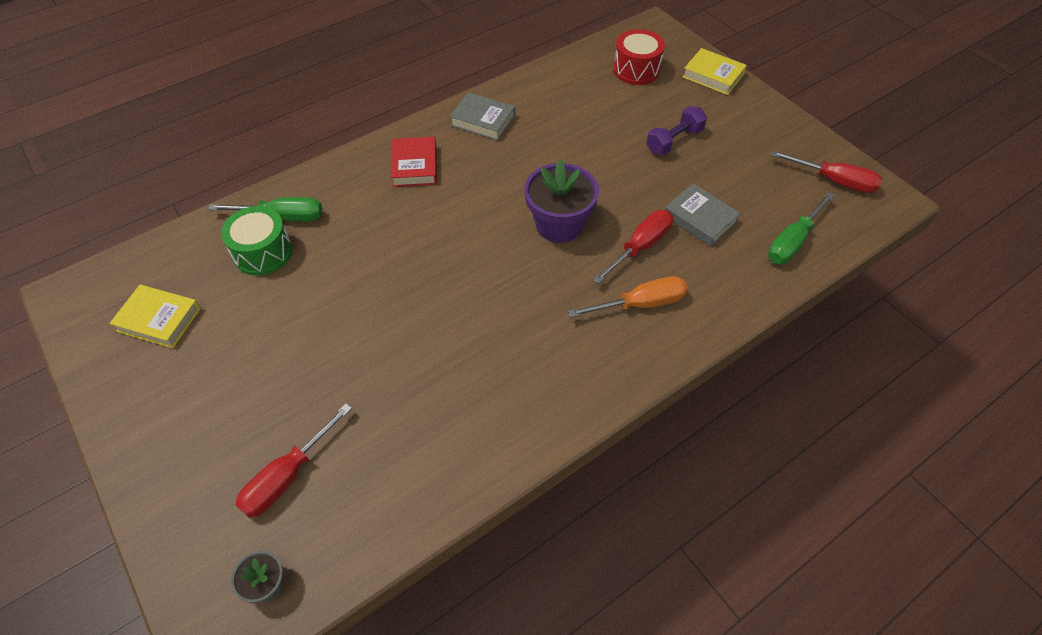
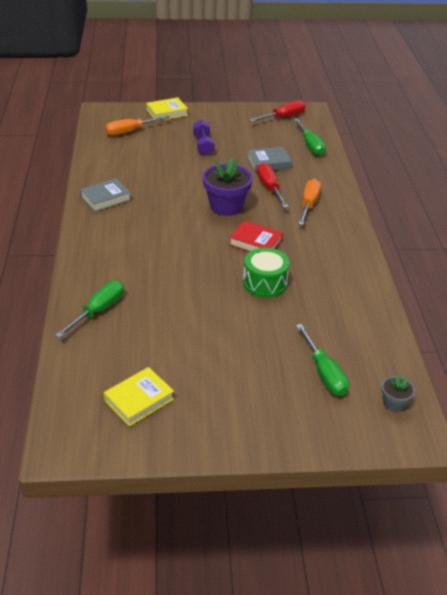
camera: 60 degrees left, 15 degrees down
(263, 252) = (124, 330): green drum -> green drum (265, 283)
(288, 476) = (324, 373): red screwdriver -> green screwdriver
(415, 166) = (115, 239): red book -> red book (255, 242)
(636, 70) = (130, 131): red drum -> orange screwdriver

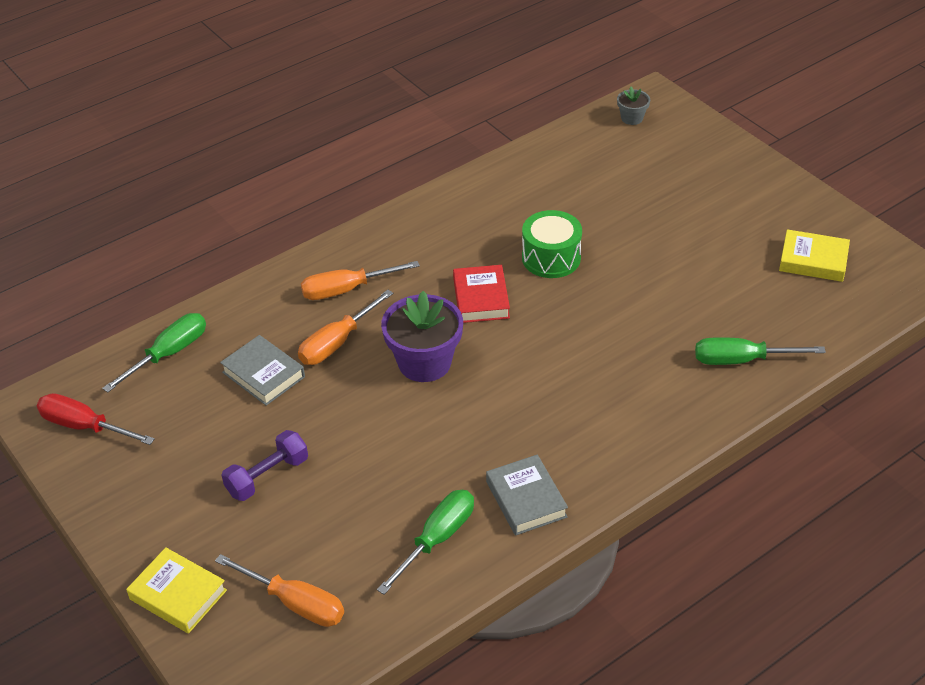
camera: 120 degrees left, 5 degrees up
(105, 198) = (526, 499): grey book -> grey book turned 45 degrees clockwise
(269, 188) = (337, 342): red screwdriver -> orange screwdriver
(324, 373) = (641, 167): green screwdriver -> green screwdriver (437, 539)

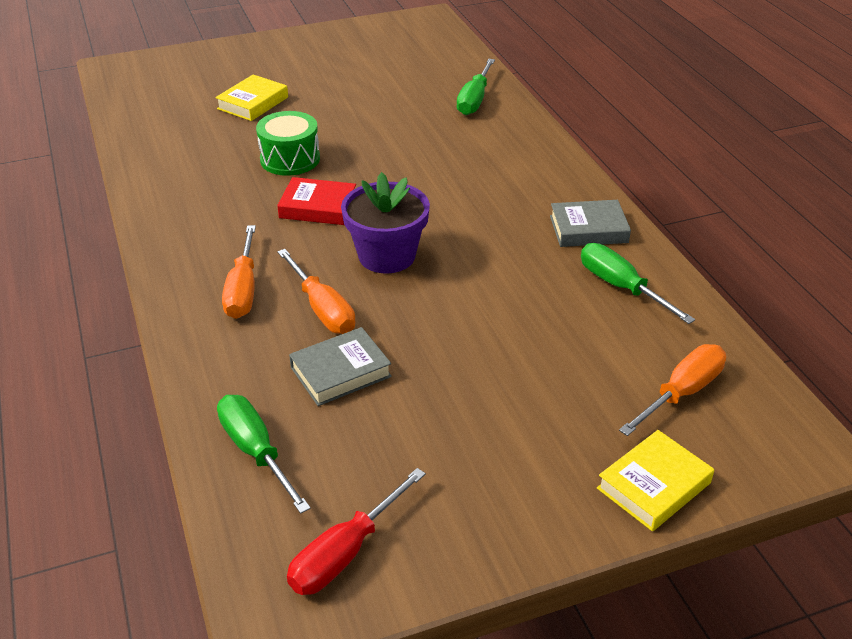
camera: 75 degrees left, 5 degrees down
(267, 476) = (500, 390): purple dumbbell -> none
(632, 118) = (133, 82): grey flower pot -> none
(813, 260) = (383, 49): yellow book -> yellow book (253, 103)

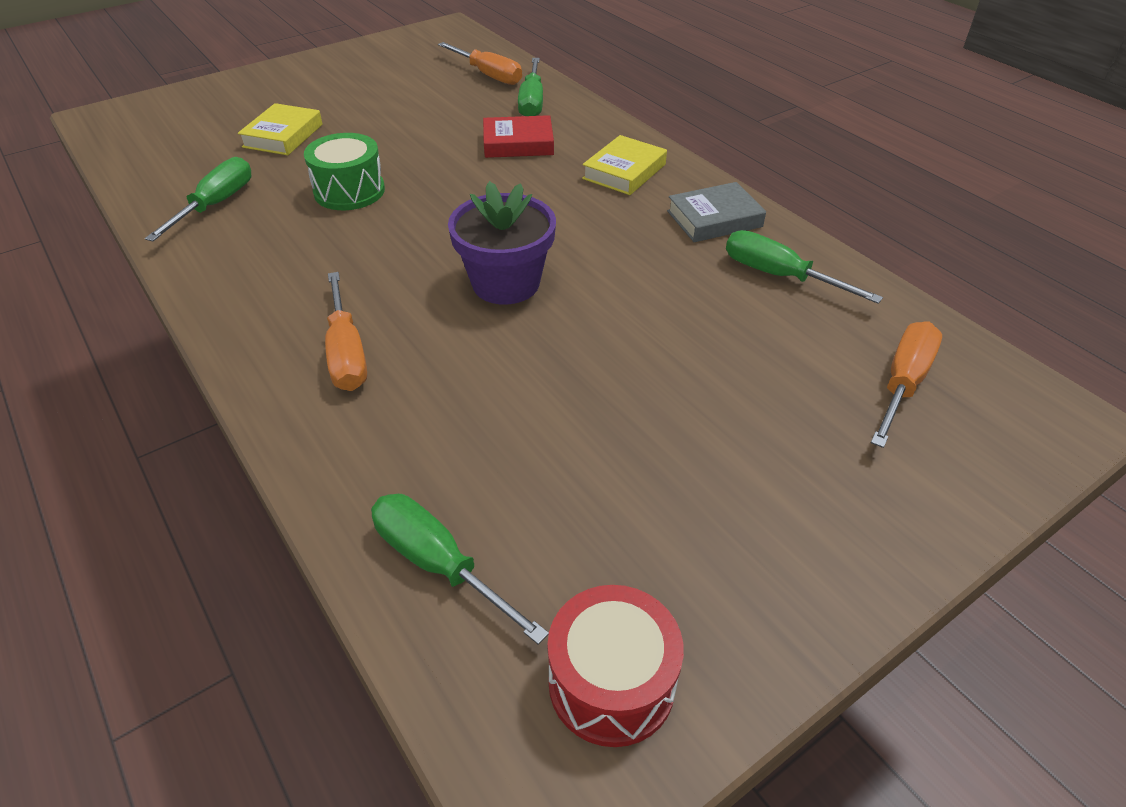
camera: 15 degrees left, 5 degrees up
(182, 155) = (216, 205): none -> green screwdriver
(318, 207) = (403, 240): red book -> red book (518, 143)
(322, 309) = (454, 359): orange screwdriver -> orange screwdriver (488, 75)
(340, 372) = (507, 434): grey book -> none
(345, 552) = (611, 683): red screwdriver -> red drum
(654, 486) = (932, 502): yellow book -> yellow book (624, 171)

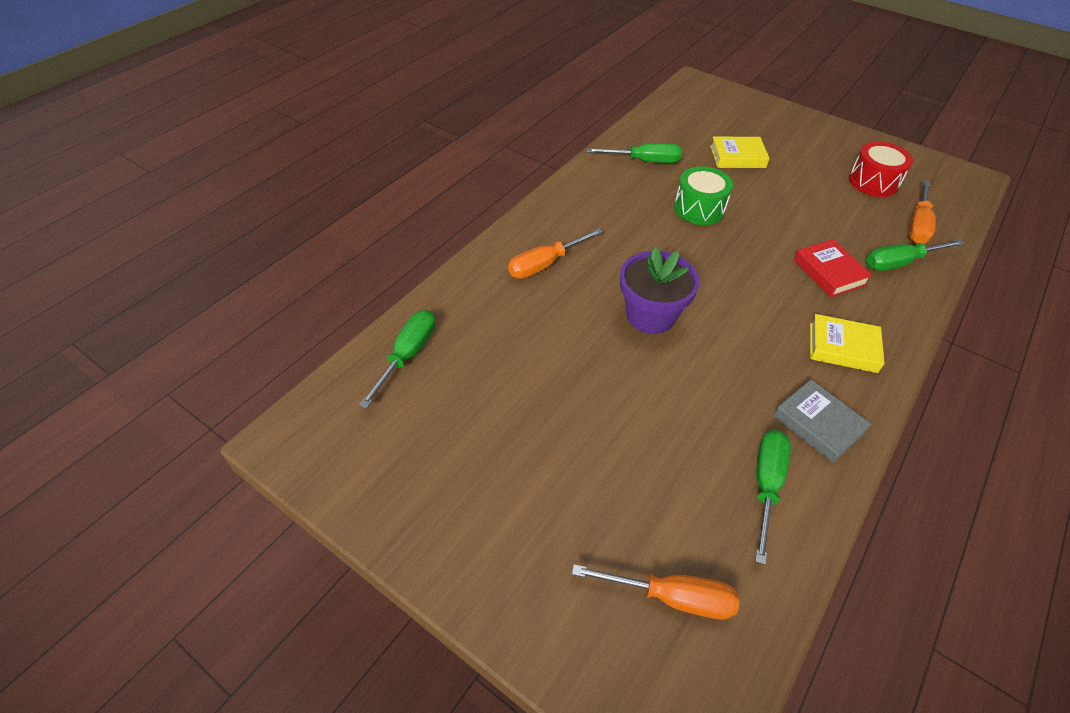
camera: 70 degrees right, 5 degrees up
(611, 683) = (353, 450): red drum -> red drum (873, 182)

